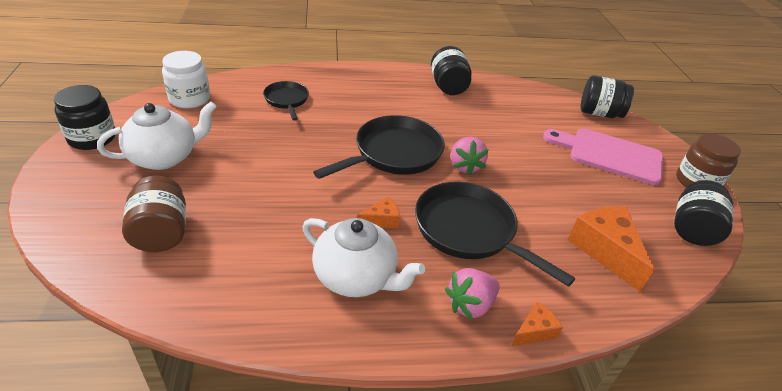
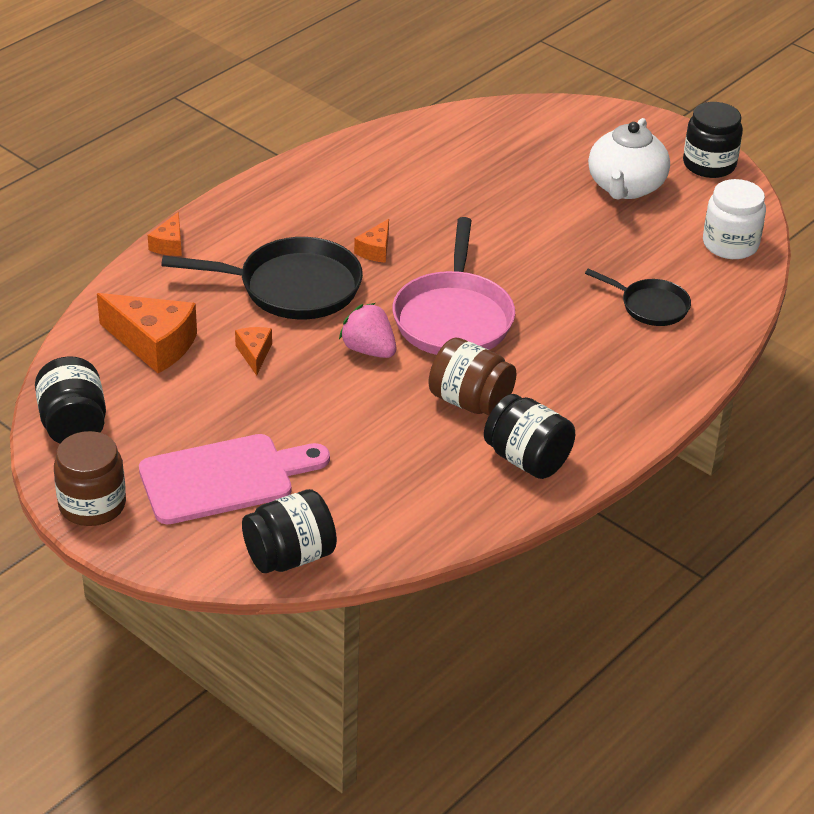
camera: 140 degrees right, 0 degrees up
(161, 233) = (514, 147): brown jar -> brown jar (470, 401)
(356, 277) = (338, 202): white teapot -> none
(394, 153) = (453, 318): black pan -> pink pan
(470, 305) = (233, 234): pink strawberry -> none
(538, 204) = (254, 354): none -> orange cheese

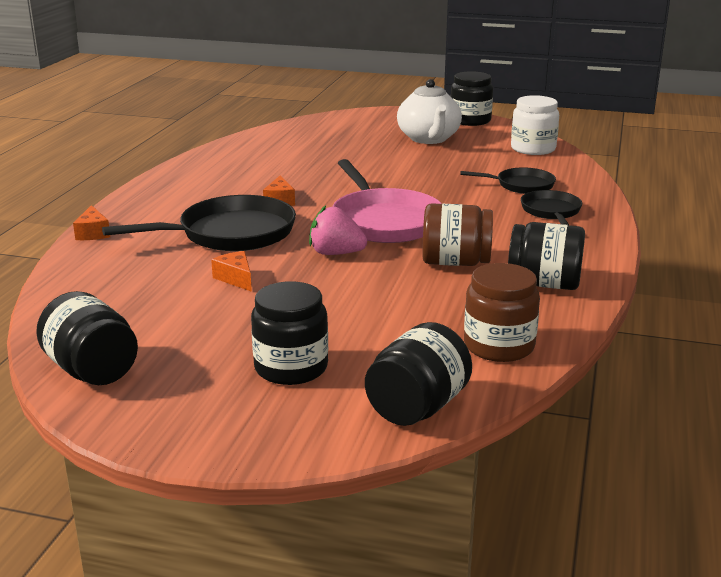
camera: 25 degrees left, 15 degrees down
(92, 505) = (165, 428): brown jar -> brown jar (499, 346)
(153, 344) = (131, 294): orange cheese -> none
(225, 478) = (291, 368): pink cutting board -> black jar
(640, 359) = (551, 211): none -> black pan

